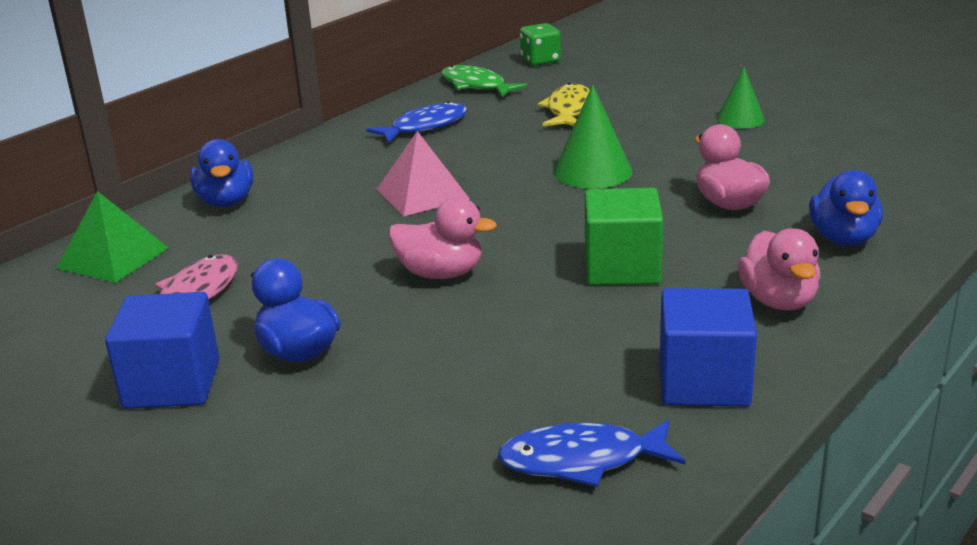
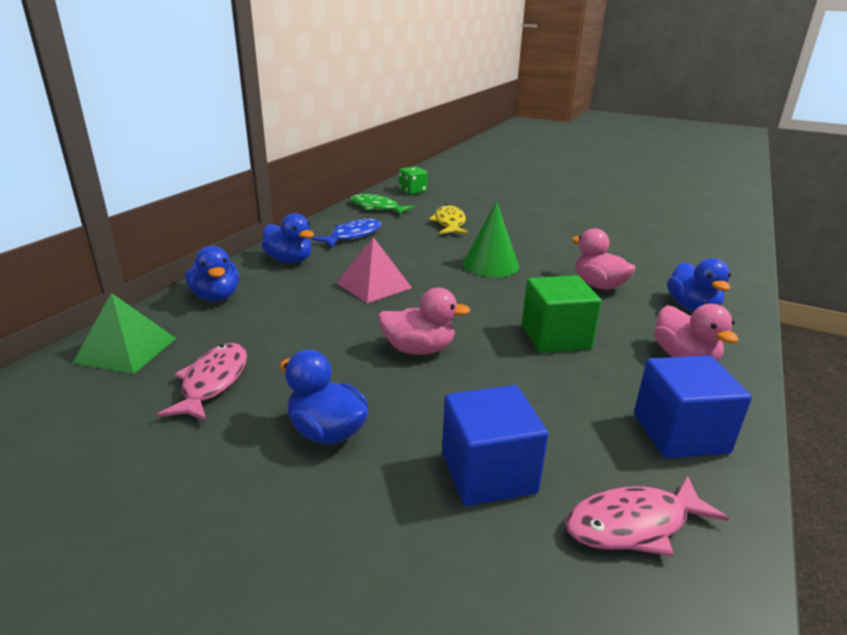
camera: 15 degrees left, 0 degrees up
(172, 384) = (215, 477): blue cube -> blue cube (488, 473)
(329, 159) = (289, 260): none -> blue duck
(582, 460) = (633, 524): blue fish -> pink fish
(740, 119) = (567, 227): green cone -> none

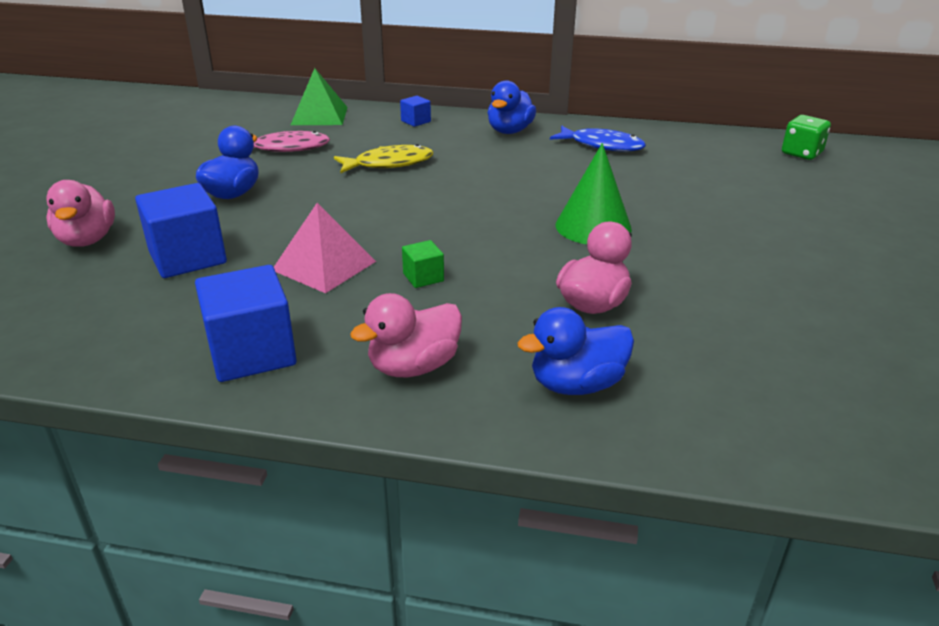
camera: 75 degrees right, 5 degrees up
(216, 296) = (416, 121): blue duck -> blue cube
(374, 285) = (484, 173): pink pyramid -> pink pyramid (324, 265)
(376, 208) = (707, 143): green fish -> none
(419, 349) = (364, 210): pink duck -> pink duck (87, 240)
(449, 223) = (709, 189): yellow fish -> yellow fish (389, 164)
(555, 337) = (423, 277): green cube -> green cube, size x0.49
(633, 524) = (125, 322): pink fish -> none

